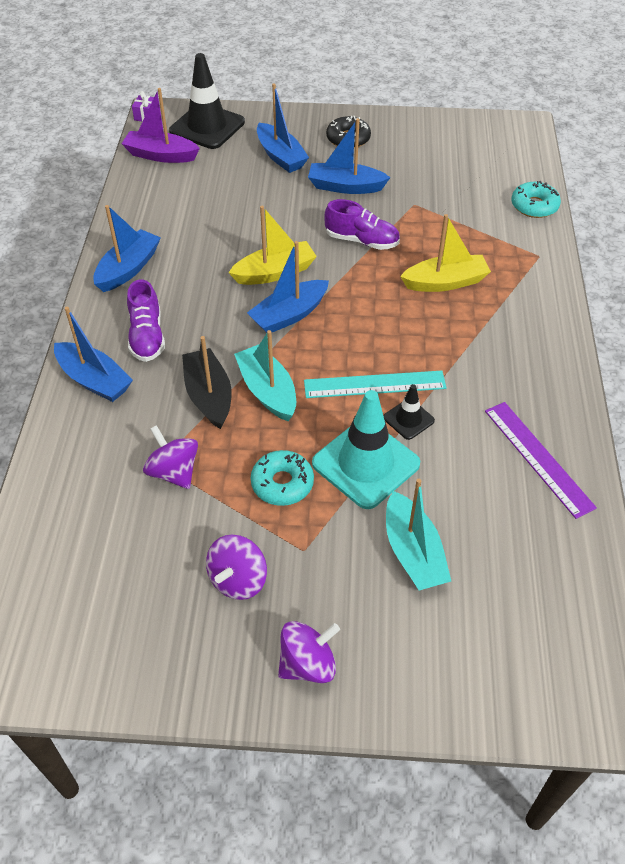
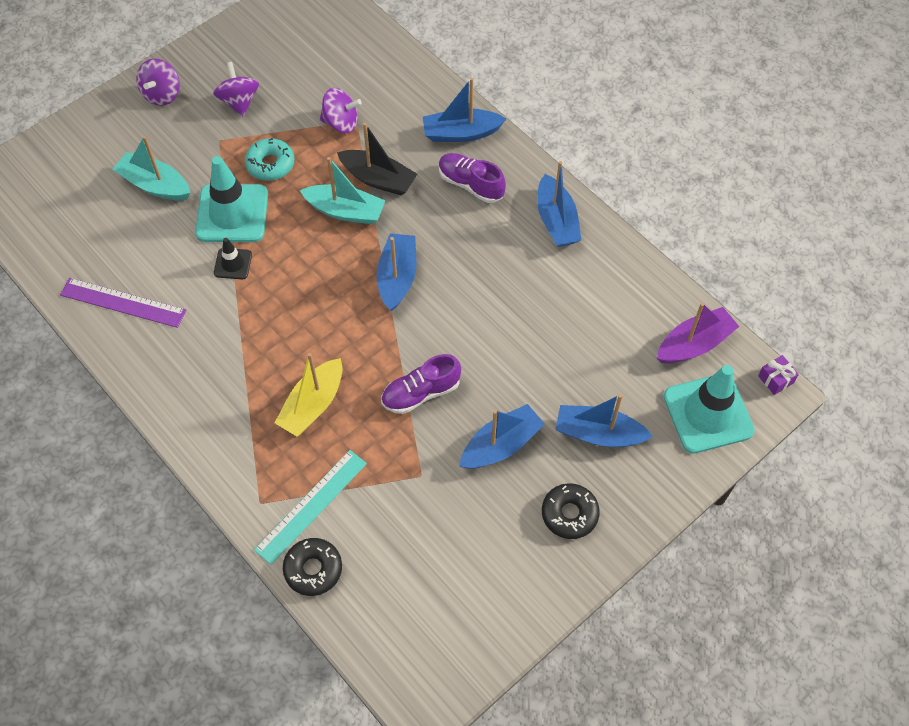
camera: 135 degrees right, 10 degrees up
(207, 127) = (708, 413): black traffic cone -> turquoise traffic cone
(275, 272) = (451, 304): yellow boat -> none
(374, 384) = (280, 271): turquoise ruler -> turquoise ruler (311, 506)
(534, 206) = (313, 569): turquoise donut -> black donut

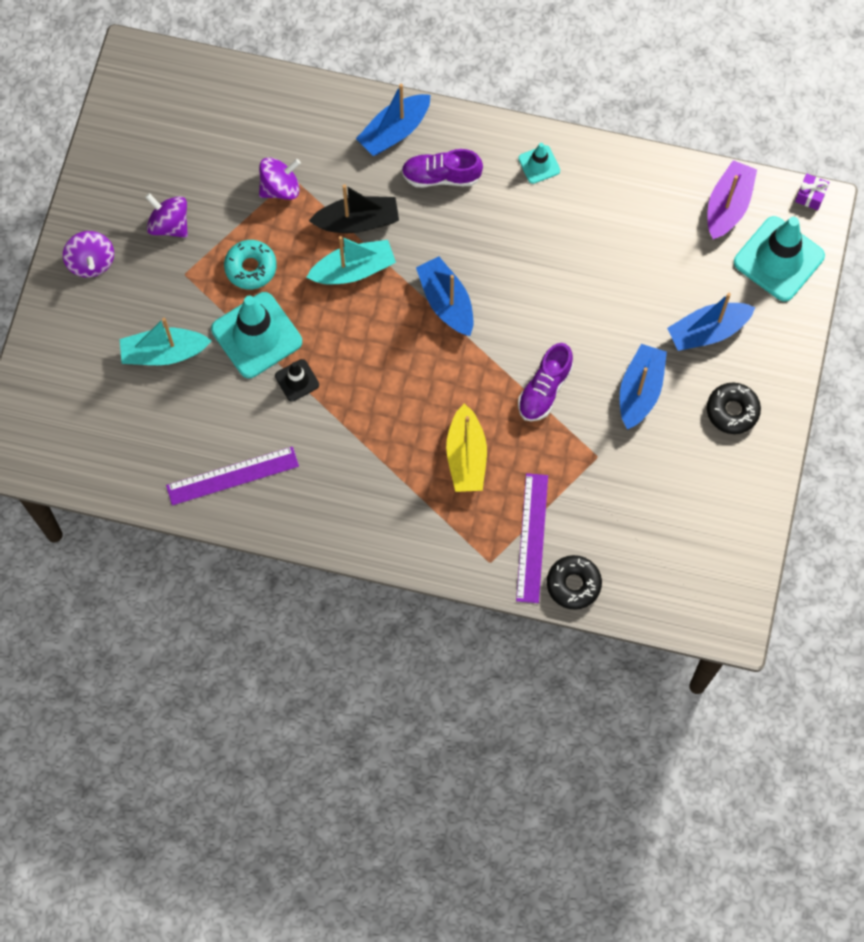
camera: 35 degrees left, 10 degrees up
(311, 506) = (532, 537): turquoise ruler -> purple ruler
(556, 220) = (539, 164): blue boat -> turquoise traffic cone

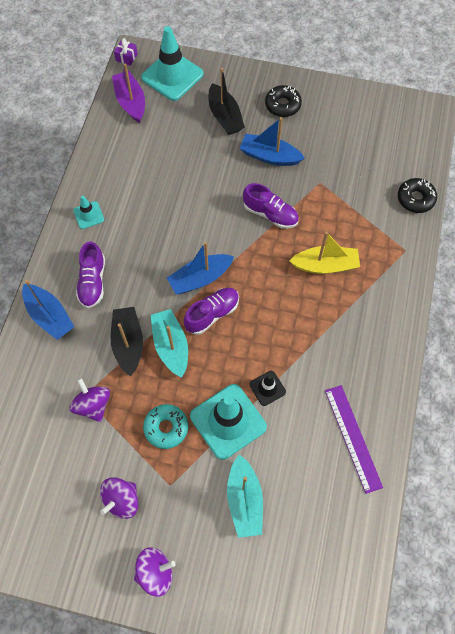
camera: 90 degrees left, 5 degrees down
(396, 317) = (212, 314): none -> purple shoe
(532, 537) = (384, 223): purple ruler -> none
(707, 331) = (225, 116): blue boat -> black boat
(728, 206) = (131, 102): purple boat -> purple boat turned 45 degrees clockwise

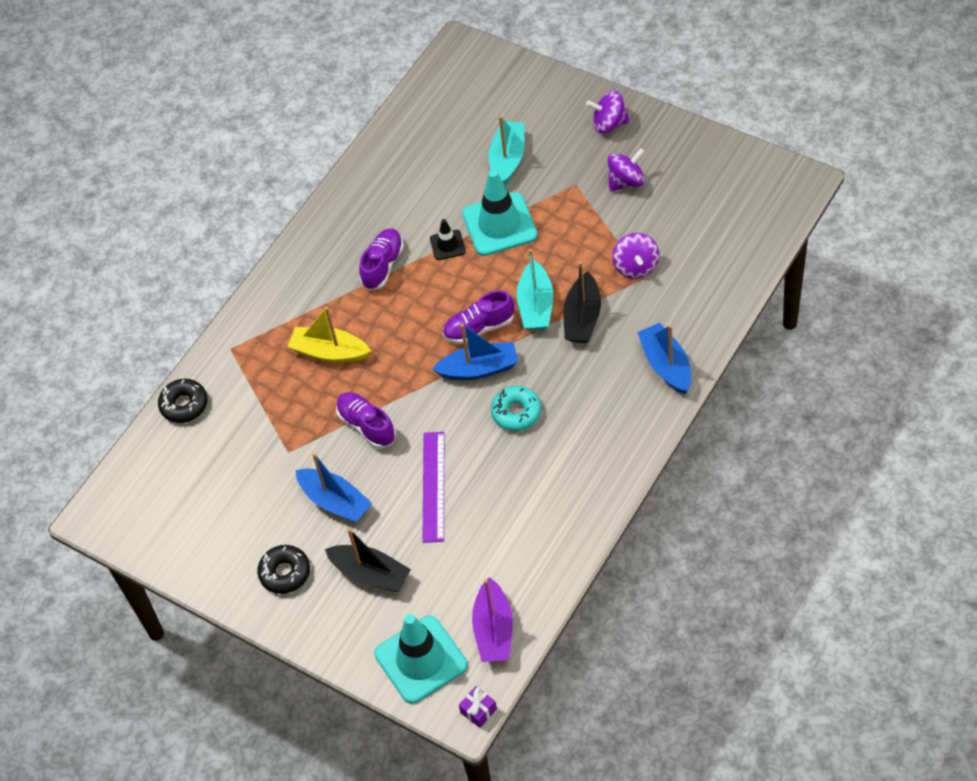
camera: 155 degrees left, 10 degrees down
(88, 215) = (593, 475): turquoise traffic cone -> none
(92, 282) = (607, 392): purple shoe -> purple shoe (383, 265)
(166, 428) = (564, 231): turquoise donut -> turquoise donut (516, 412)
(225, 116) = (370, 574): black boat -> black boat turned 120 degrees clockwise
(353, 437) = (381, 187): purple ruler -> purple ruler (433, 486)

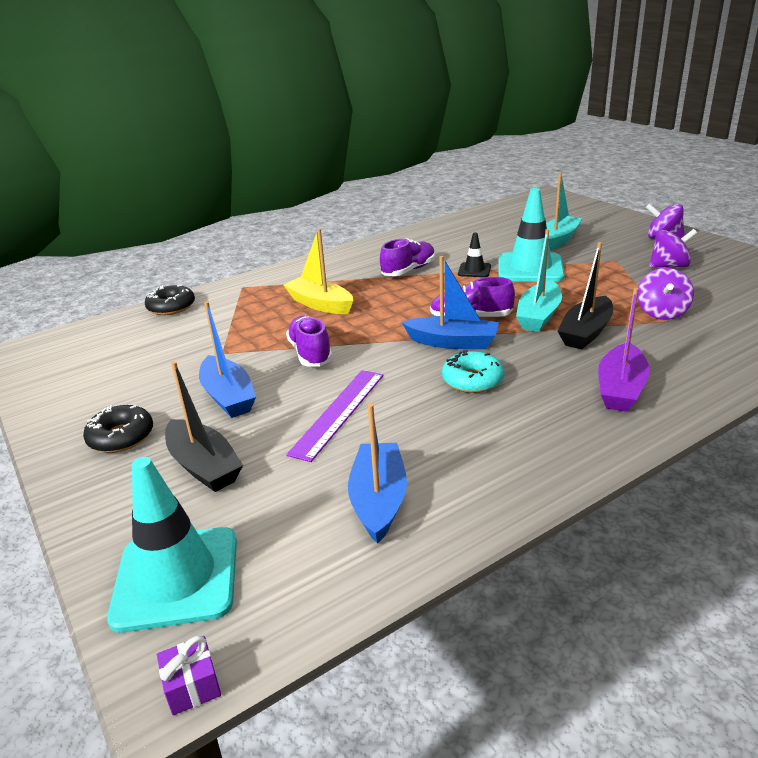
camera: 20 degrees right, 25 degrees down
(494, 630) = (299, 579): purple boat -> purple boat (620, 389)
(666, 365) = (676, 385): blue boat -> blue boat (379, 500)

